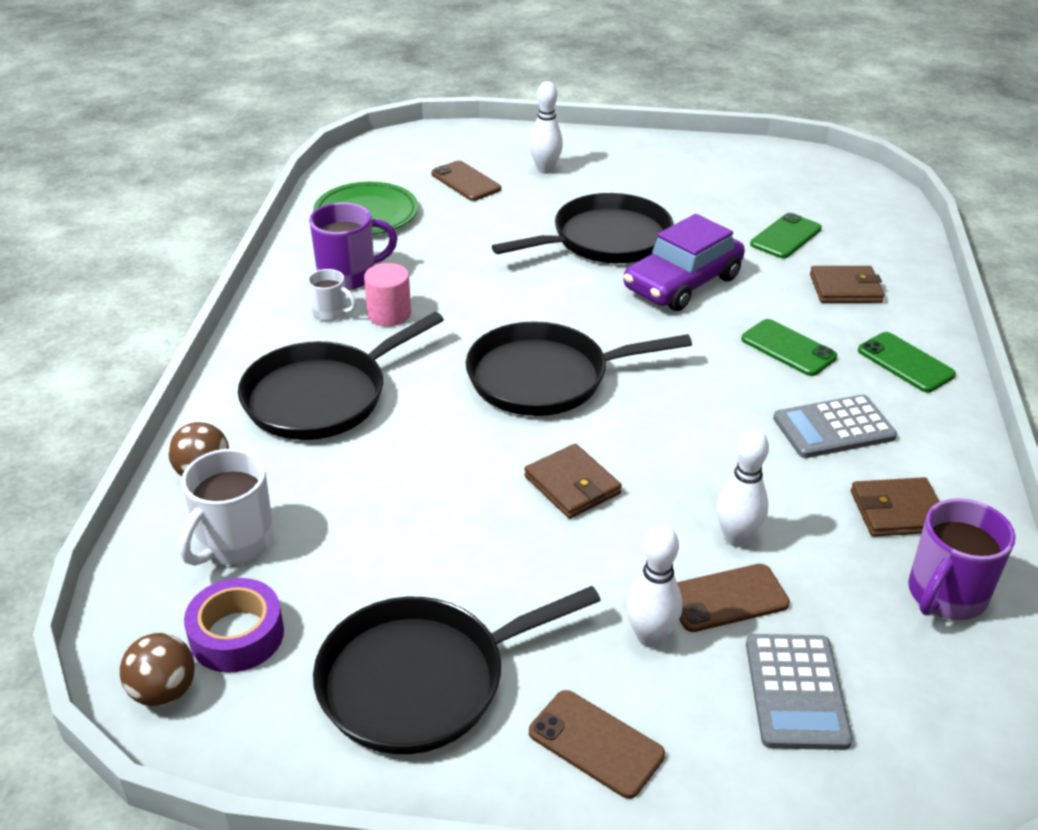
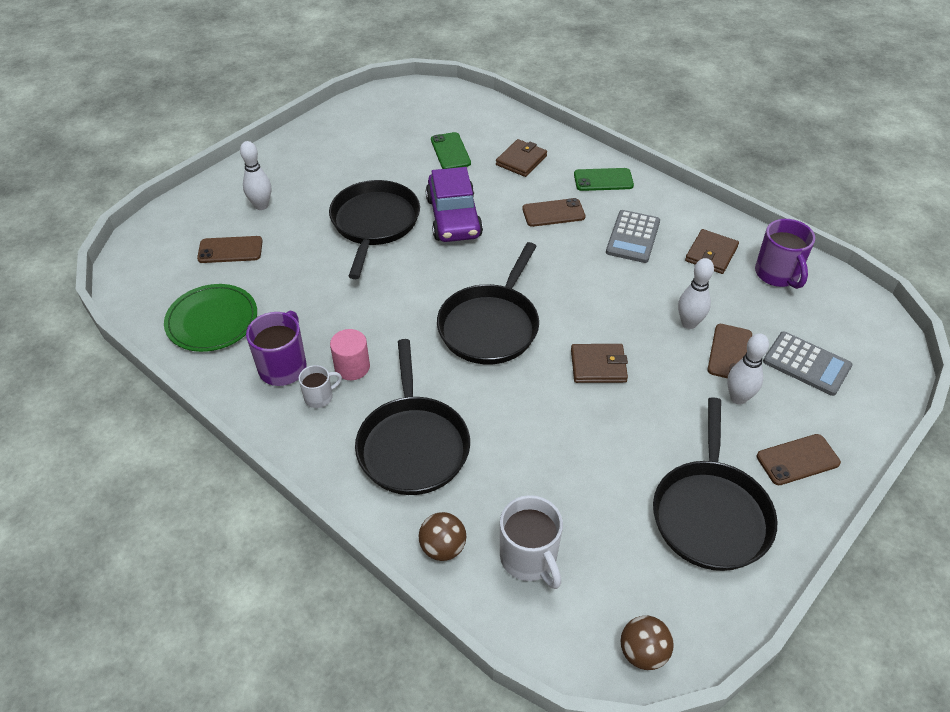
camera: 55 degrees left, 10 degrees up
(237, 635) = (617, 591): purple tape -> none
(788, 348) = (553, 213): green phone -> brown phone

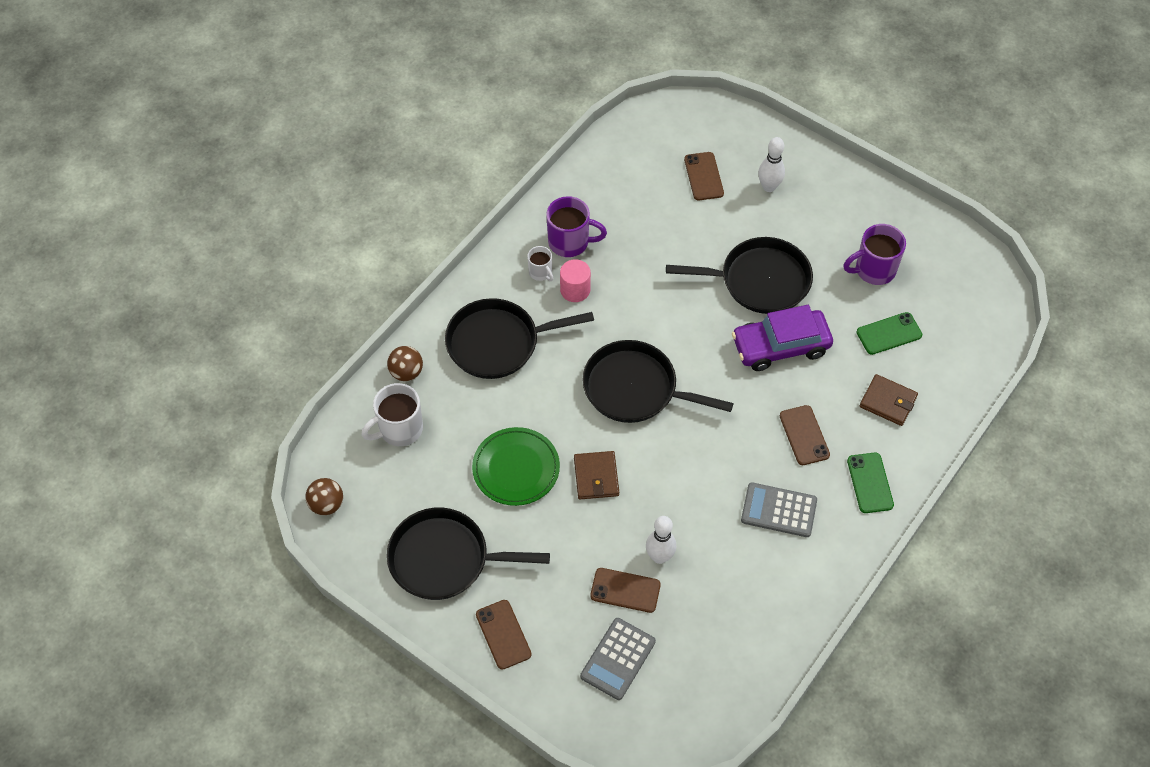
camera: 85 degrees right, 10 degrees up
(212, 321) = (615, 183): green plate -> green plate (516, 468)
(711, 254) = (764, 585): brown wallet -> none
(738, 398) = (569, 592): white bowling pin -> none
(777, 274) = (742, 648): purple mug -> purple mug (873, 270)

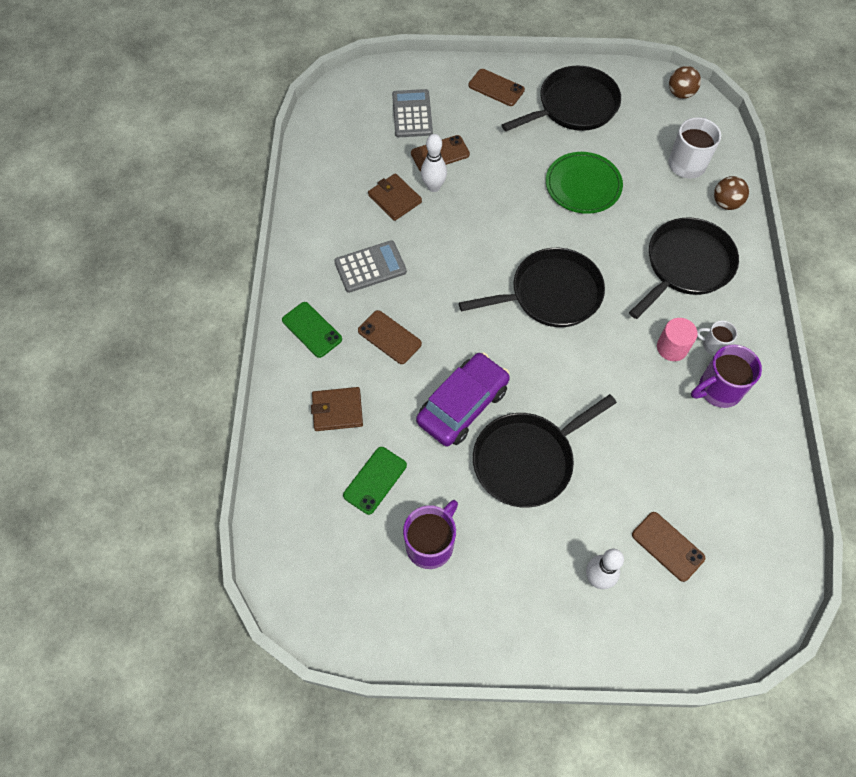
camera: 145 degrees right, 5 degrees up
(596, 477) = (522, 212): brown wallet -> brown wallet (395, 199)

